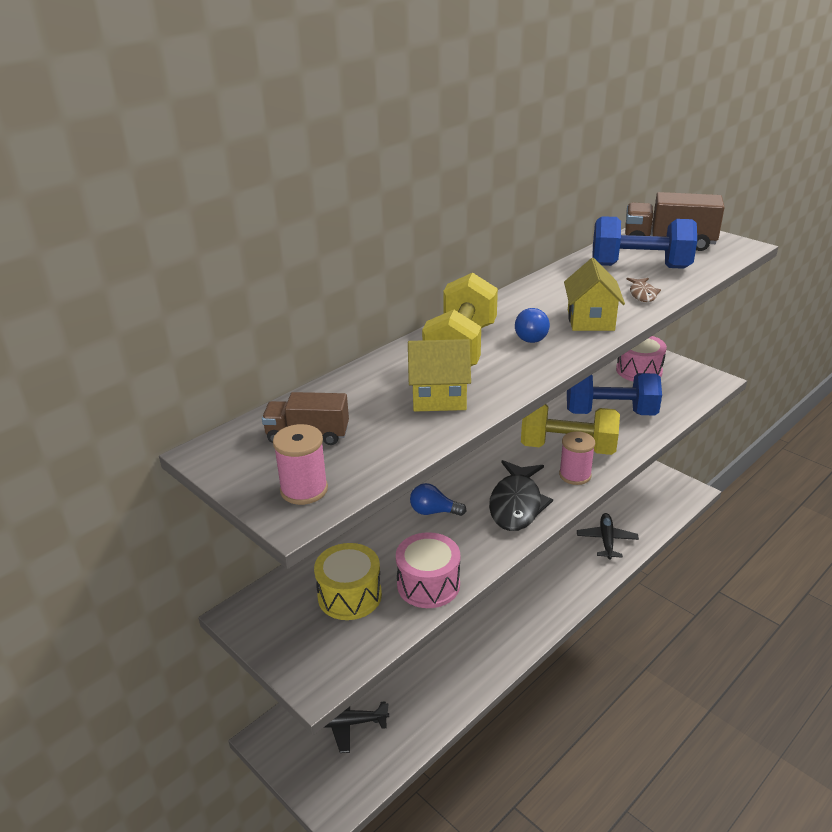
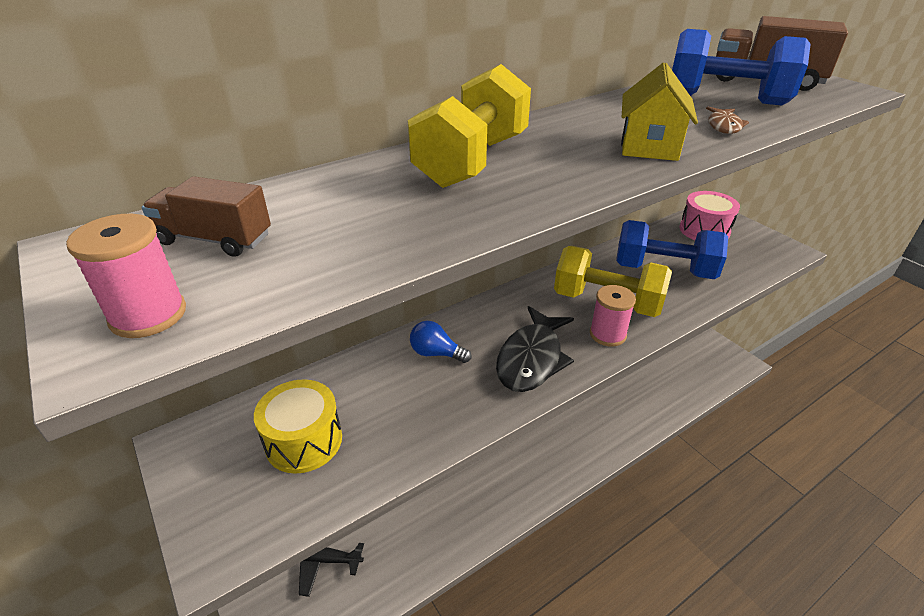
camera: 10 degrees right, 5 degrees up
(428, 584) = (398, 442): pink drum -> none
(439, 398) = (413, 214): yellow house -> none
(531, 336) = (567, 156): blue light bulb -> none
(606, 540) = (640, 401): black plane -> none

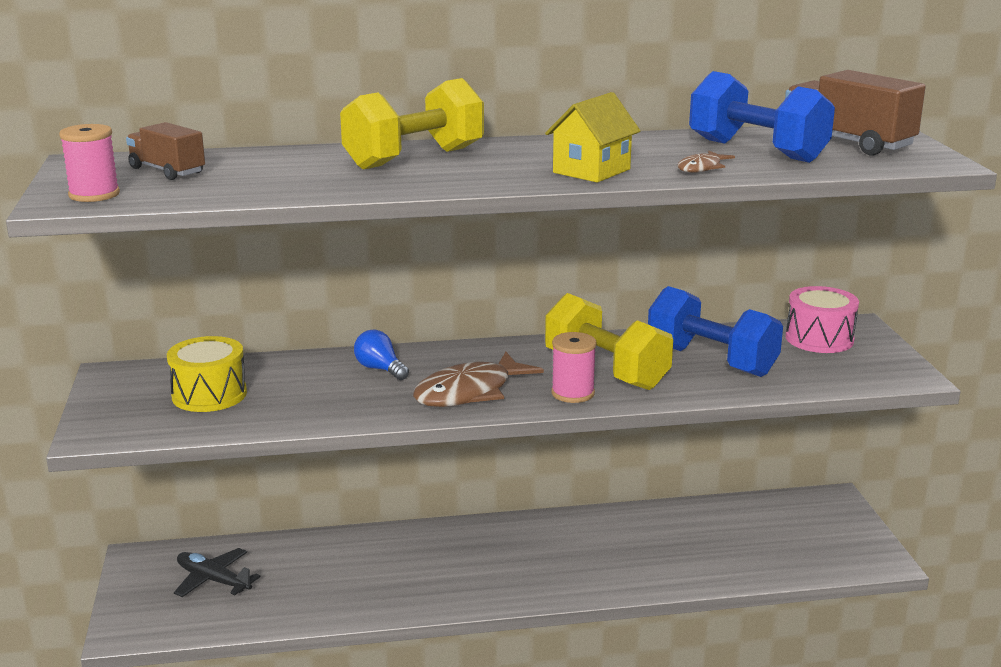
camera: 25 degrees right, 15 degrees down
(531, 359) = (469, 392): black fish -> brown fish

